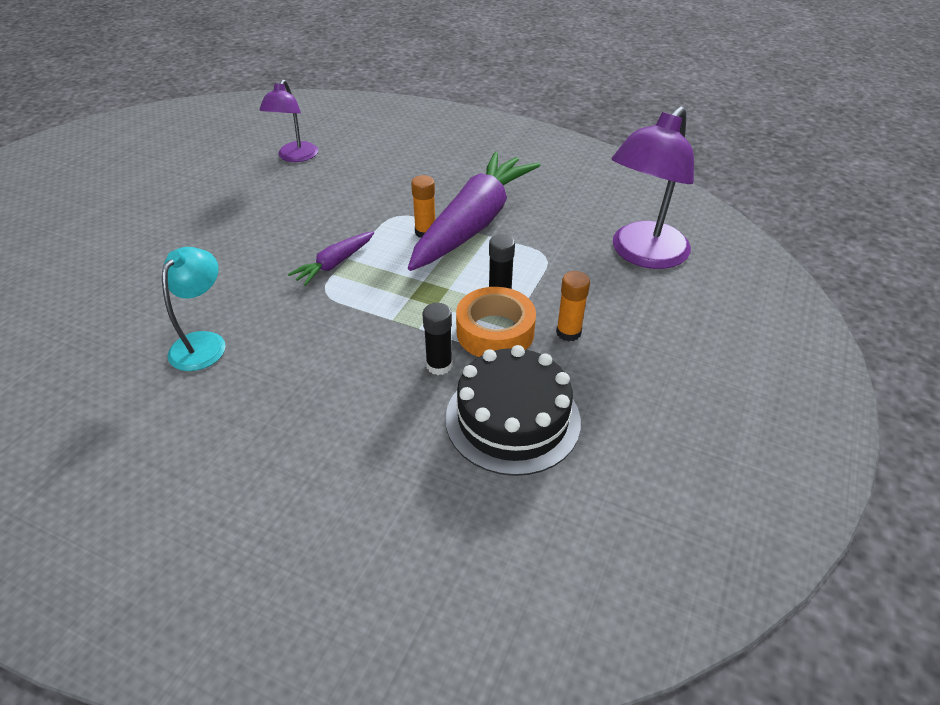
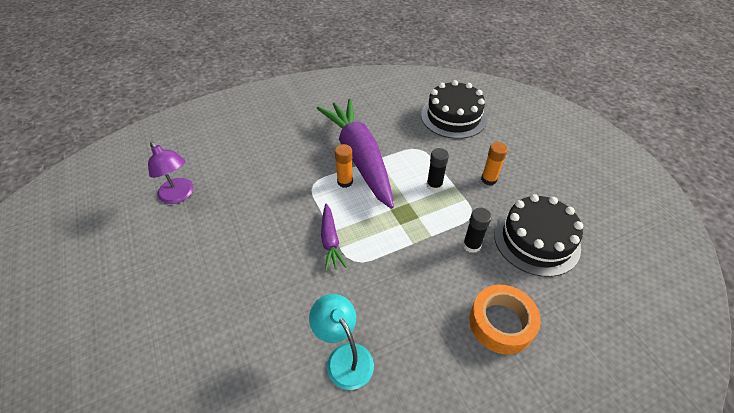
camera: 50 degrees left, 5 degrees up
(495, 332) = (464, 206): orange tape -> orange tape (501, 323)
(642, 254) = (453, 117): purple lamp -> black cake

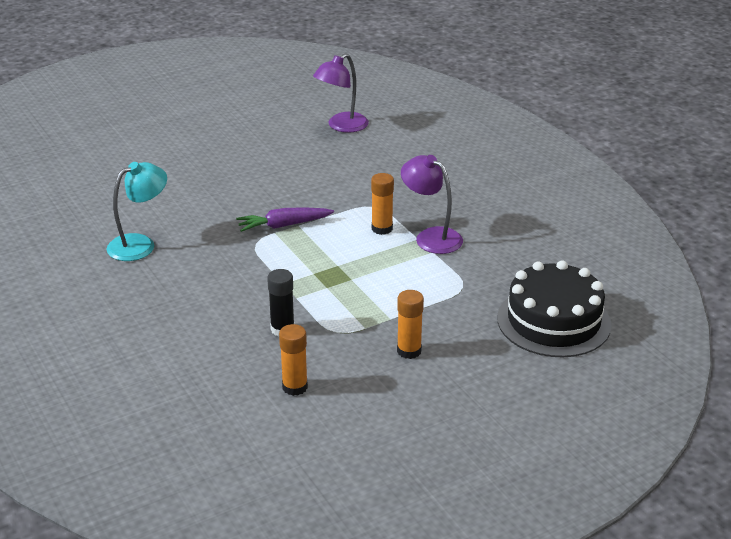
camera: 85 degrees right, 15 degrees down
(359, 157) = (431, 237): purple carrot -> purple lamp
(434, 185) = (387, 300): black glue stick -> none
(501, 323) = (169, 346): orange tape -> none
(536, 240) = (295, 387): black cake -> orange glue stick

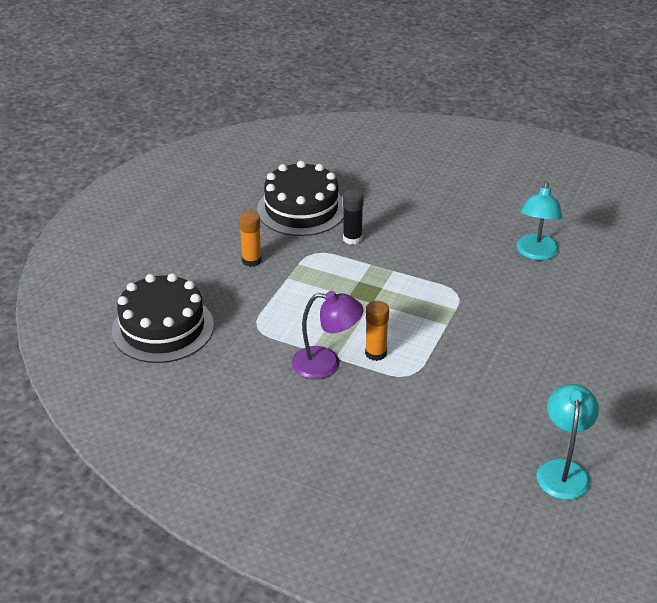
camera: 145 degrees right, 5 degrees up
(284, 225) = (457, 318): purple carrot -> none
(295, 387) = (301, 209): orange glue stick -> black cake
(341, 126) = (563, 470): purple lamp -> turquoise lamp

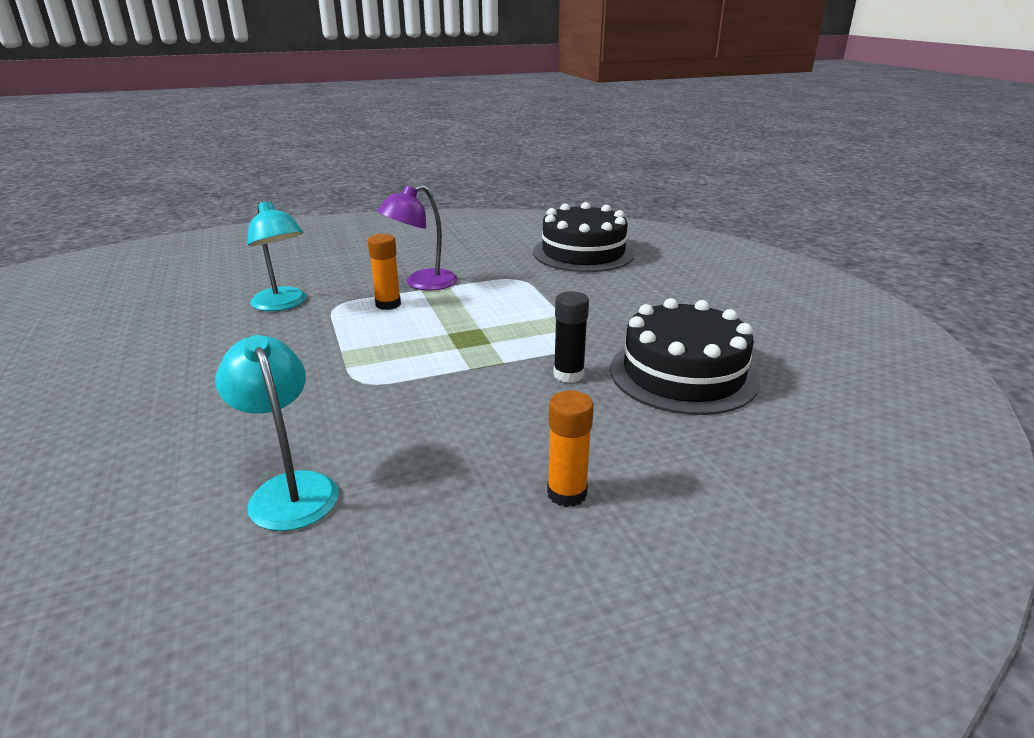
camera: 135 degrees right, 10 degrees down
(251, 260) = (620, 311): orange glue stick -> orange glue stick (567, 493)
(563, 470) = (127, 307): turquoise lamp -> turquoise lamp (283, 304)

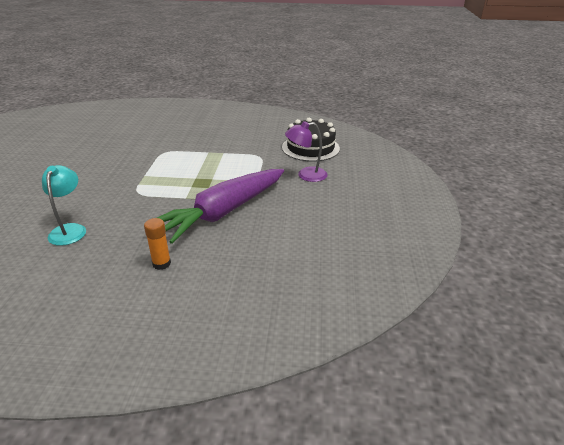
camera: 25 degrees right, 5 degrees up
(283, 304) = (143, 146): turquoise lamp -> none
(388, 304) = (186, 157): orange glue stick -> none
(422, 283) = (212, 149): purple lamp -> purple lamp (306, 175)
(568, 375) = (223, 212): black glue stick -> purple carrot
(683, 374) = (276, 227): black cake -> none

